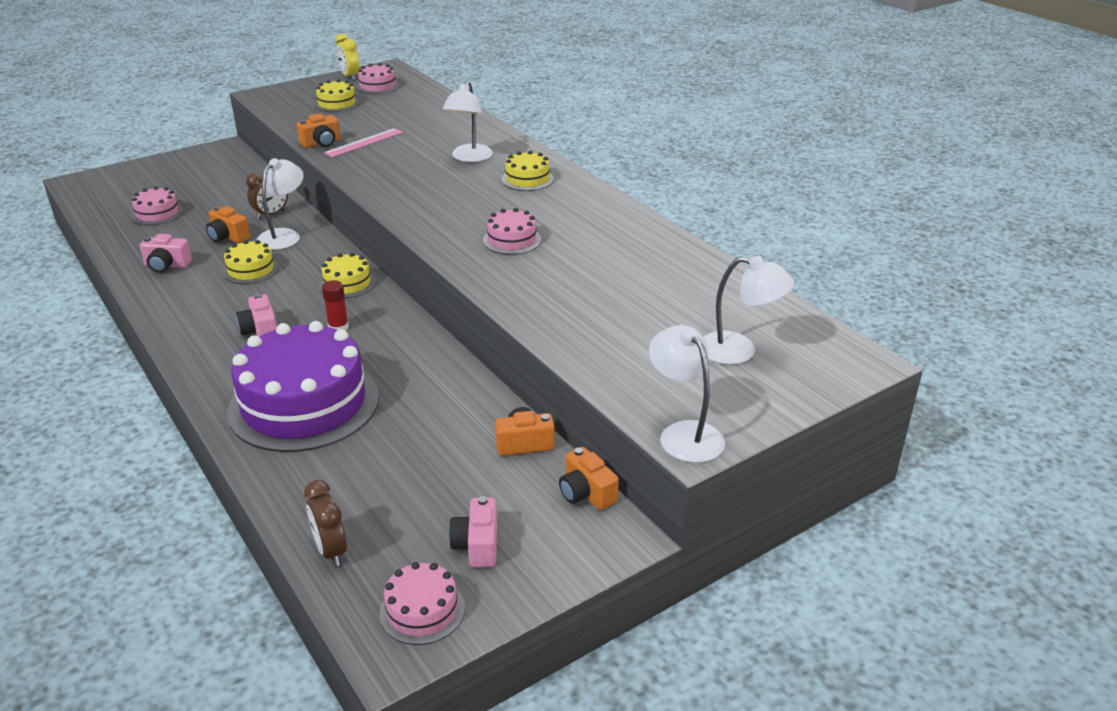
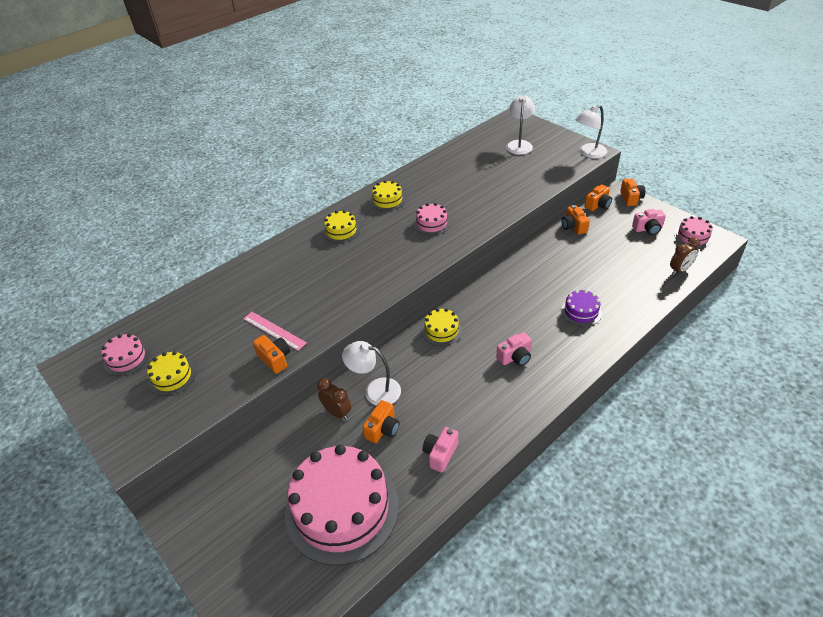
camera: 95 degrees left, 10 degrees up
(157, 213) = (342, 508): pink cake -> pink cake, size x2.23
(167, 265) = (440, 454): pink camera -> pink camera turned 150 degrees counterclockwise
(251, 270) = (435, 392): yellow cake -> yellow cake (387, 200)
(304, 404) = (581, 312): purple cake -> purple cake, size x0.45
(338, 327) = (497, 319): red glue stick -> none
(349, 76) = (88, 389): yellow clock -> none
(469, 158) = (305, 264): white lamp -> none
(597, 551) = (631, 198): none -> orange camera

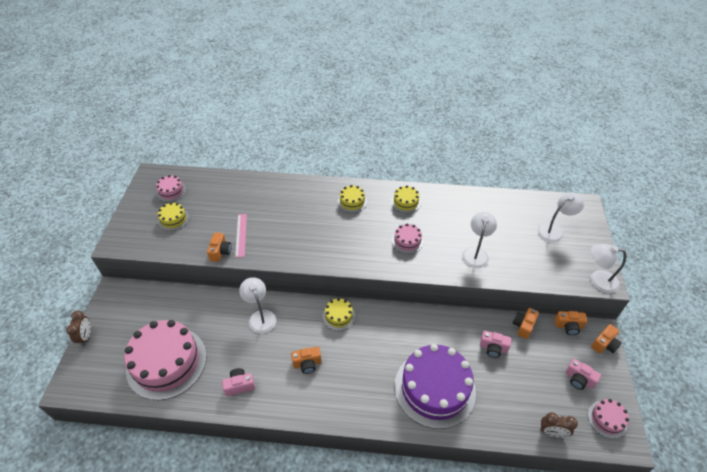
camera: 45 degrees right, 5 degrees up
(337, 412) = (229, 310): brown clock -> brown clock (86, 336)
(383, 429) = (235, 342): orange camera -> orange camera (307, 363)
(492, 194) = (476, 253): none -> white lamp
(515, 357) = (353, 374): pink camera -> pink camera (493, 348)
(581, 312) = (434, 388): purple cake -> purple cake, size x2.23

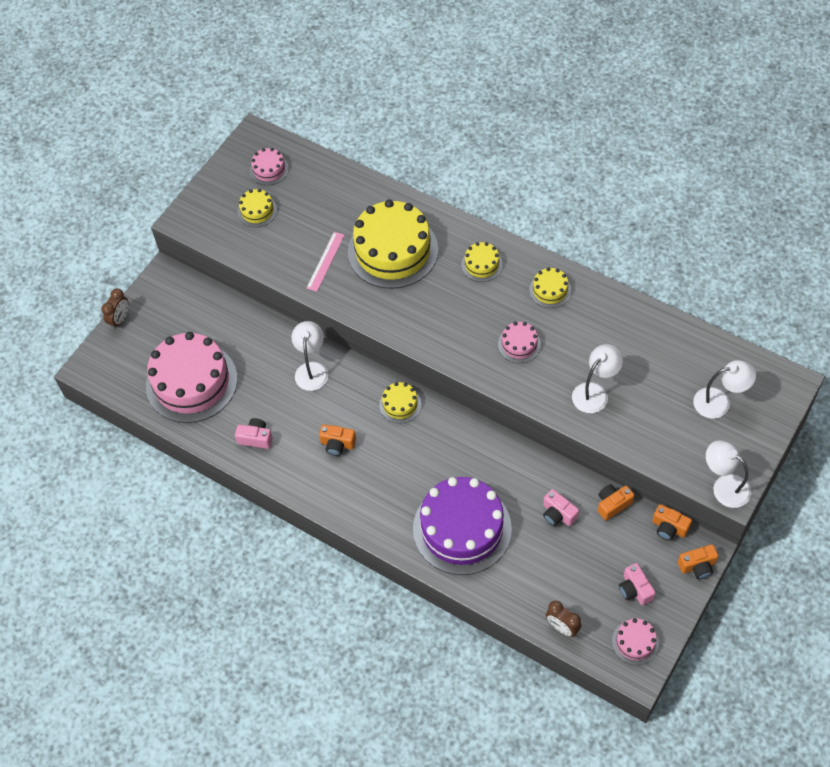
camera: 30 degrees right, 10 degrees up
(220, 252) = (293, 275): orange camera -> none
(286, 213) = (393, 250): none -> yellow cake

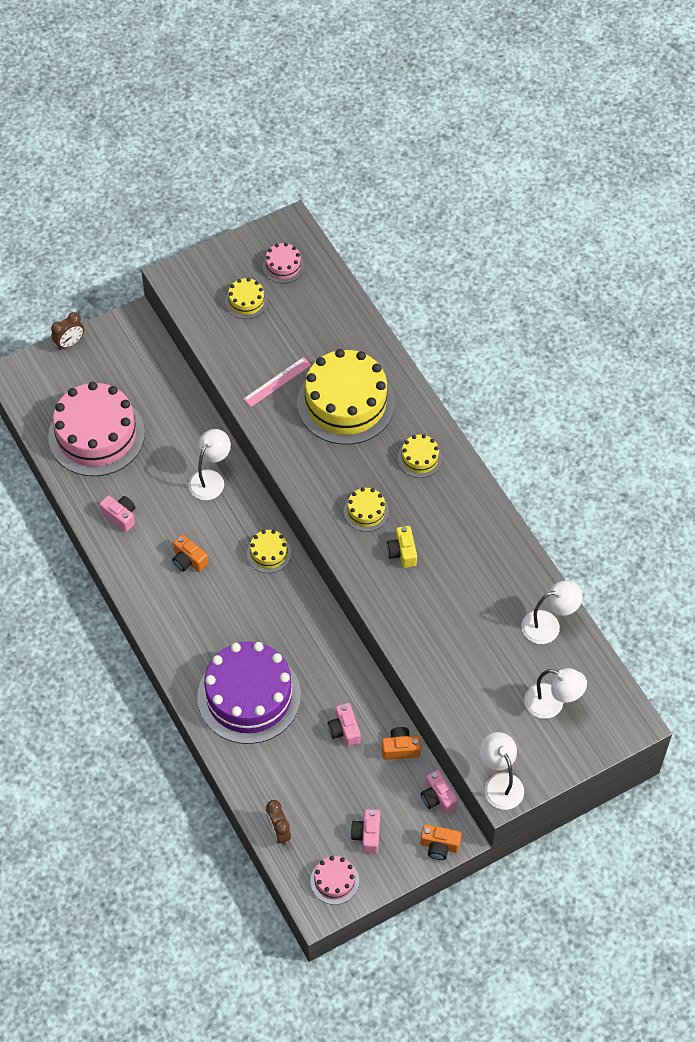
camera: 25 degrees right, 0 degrees up
(519, 344) = (402, 552): pink cake -> yellow camera
(550, 290) = (467, 516): yellow cake -> yellow cake (366, 512)
(595, 392) = (441, 634): white lamp -> white lamp (548, 625)
(669, 528) = (437, 797): orange camera -> pink camera

